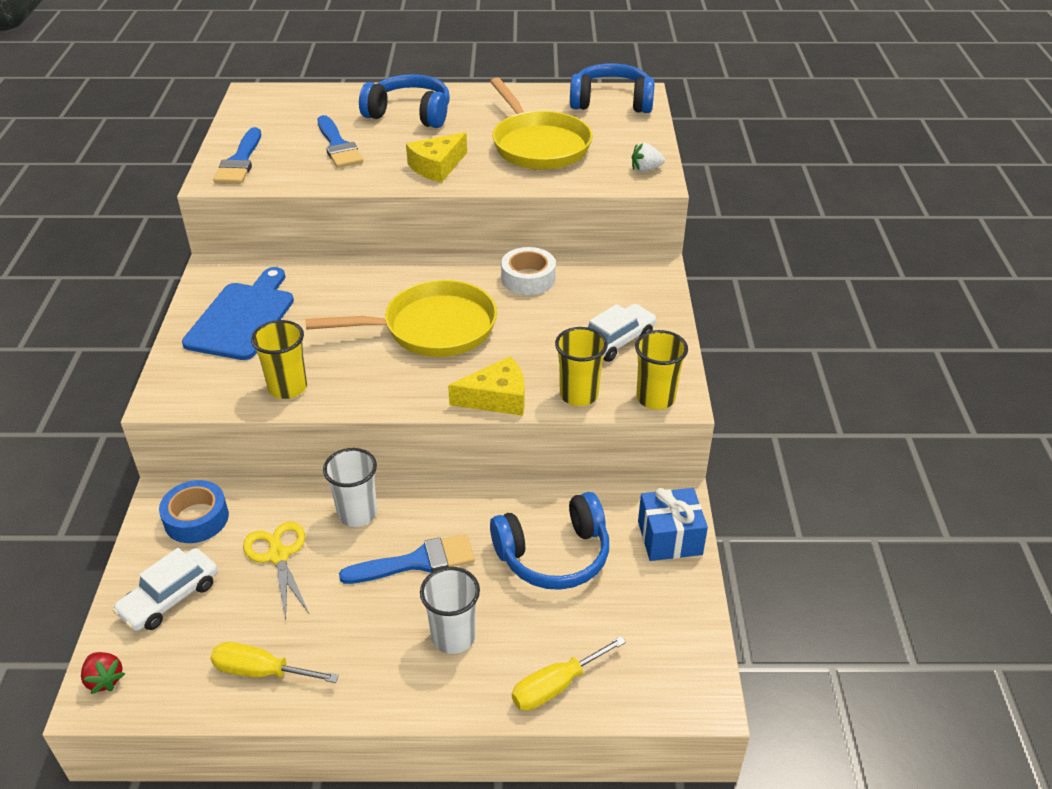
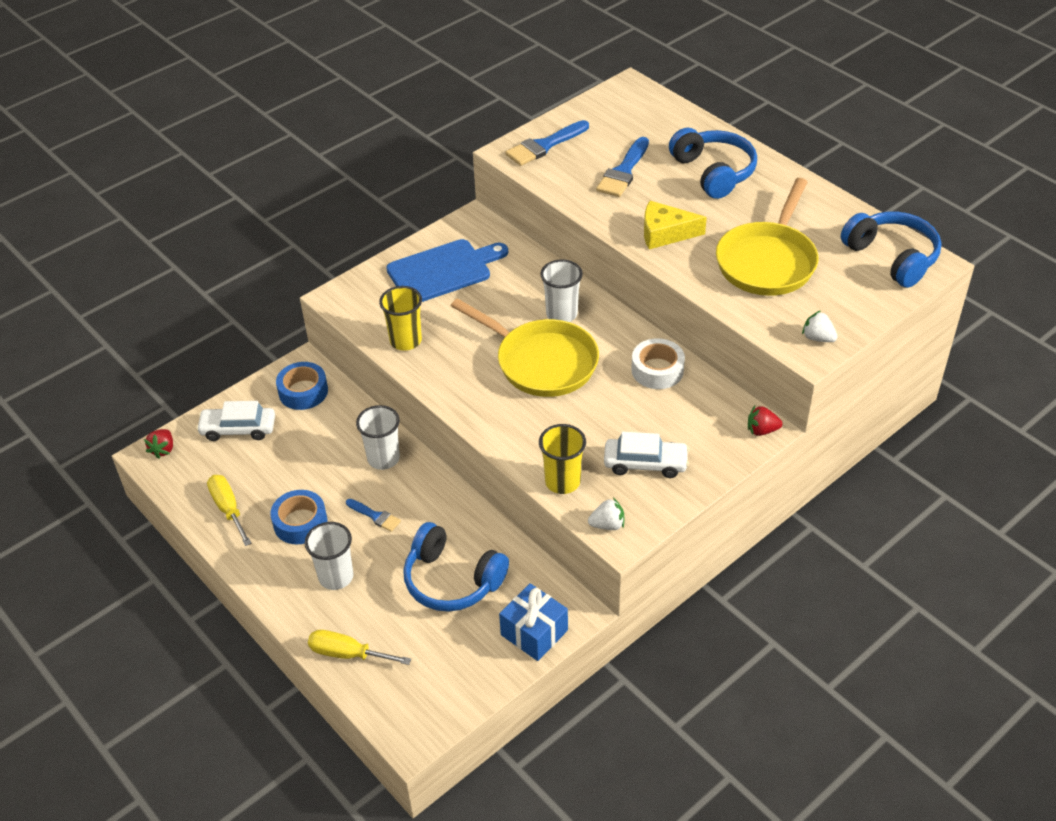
camera: 50 degrees right, 5 degrees up
(278, 555) = (314, 449): yellow scissors -> none
(354, 623) = (300, 523): none -> blue tape
(397, 287) = (561, 314): none -> white cup
(417, 562) = (375, 516): blue brush -> blue brush, size x0.57
(496, 398) = (510, 443): yellow cheese -> none
(655, 398) = (607, 525): yellow cup -> white strawberry
(656, 269) = (762, 430): none -> red strawberry

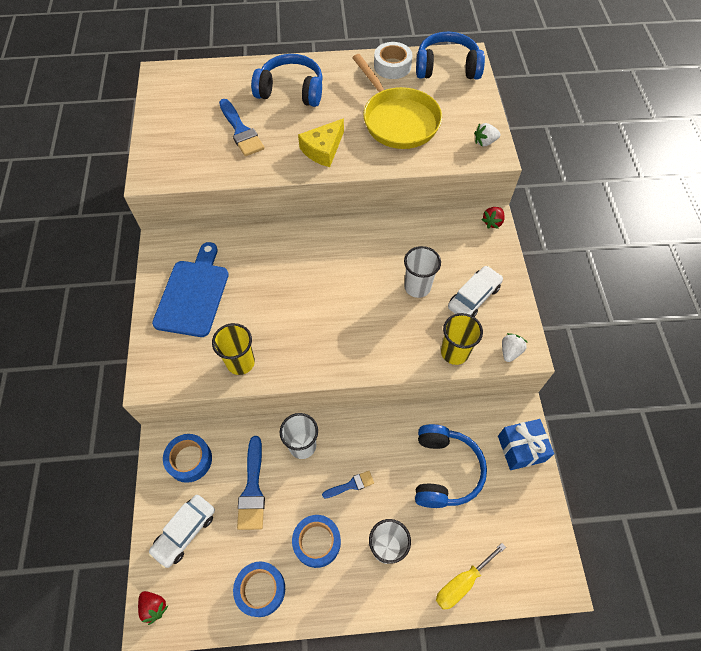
camera: 55 degrees left, 15 degrees up
(228, 509) = (260, 589): yellow screwdriver -> blue tape
(452, 580) = (444, 470): blue headphones -> blue headphones turned 60 degrees counterclockwise
(541, 362) = (337, 294): yellow pan -> none
(544, 146) = (166, 153): blue brush -> blue brush (252, 489)
(561, 314) = (303, 254): white cup -> white cup (417, 287)
(657, 370) = (400, 238): white tape -> white tape (392, 66)

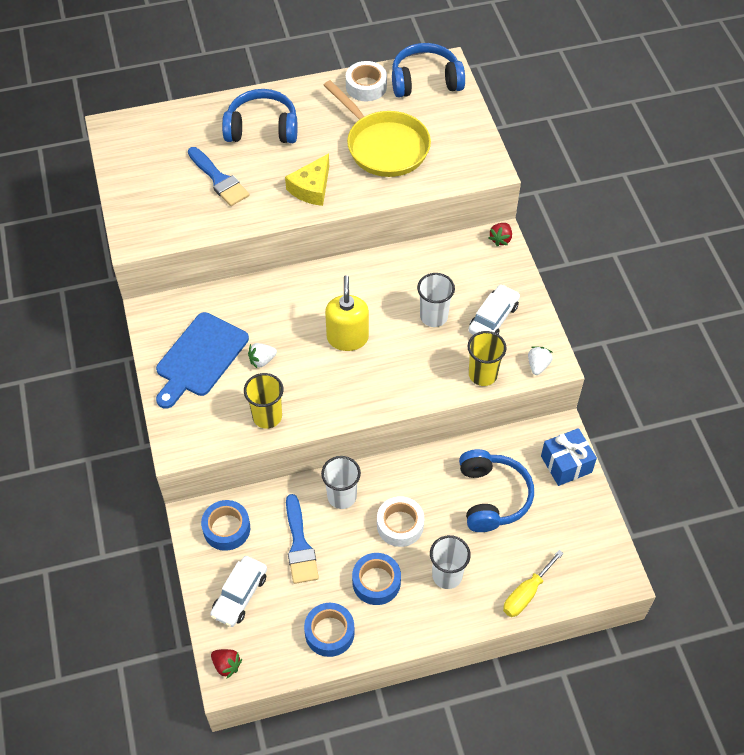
camera: 10 degrees left, 5 degrees down
(193, 294) = (200, 358): blue cutting board -> blue cutting board turned 150 degrees counterclockwise
(332, 296) = (347, 338): none -> yellow soap dispenser
(351, 485) = (400, 525): blue brush -> white tape
(485, 142) = (479, 158): white strawberry -> white strawberry (262, 360)

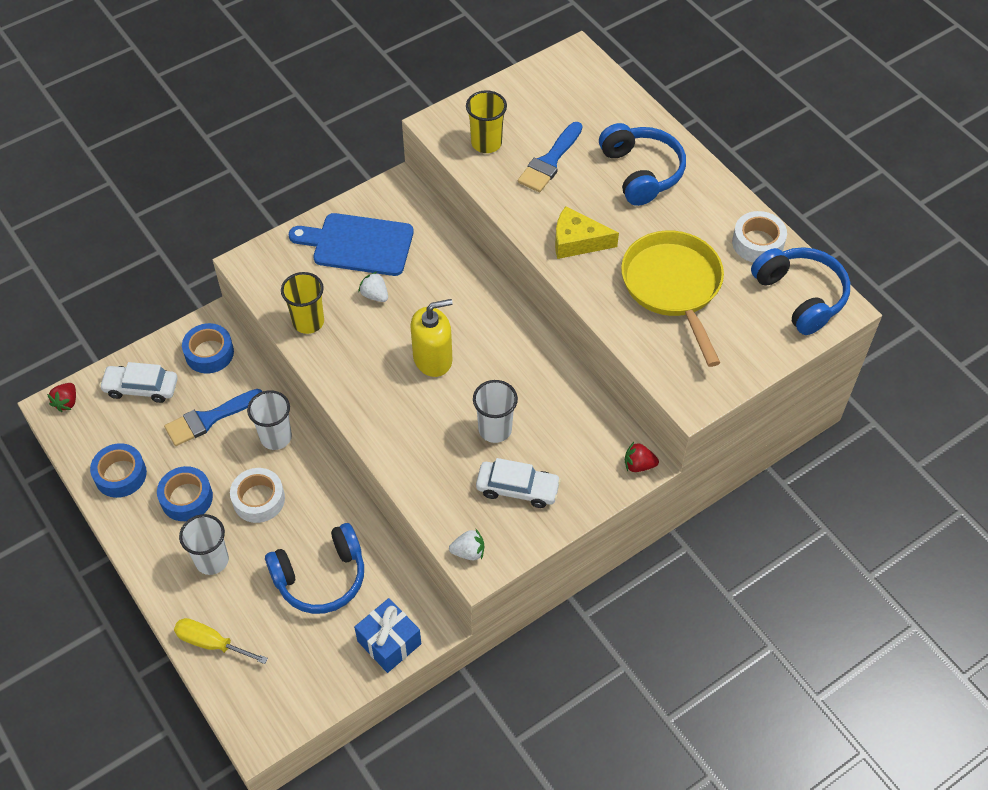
camera: 70 degrees right, 0 degrees up
(384, 146) = (673, 287): yellow pan -> yellow pan turned 135 degrees clockwise
(483, 375) = (434, 499): yellow cup -> yellow cup (486, 143)

